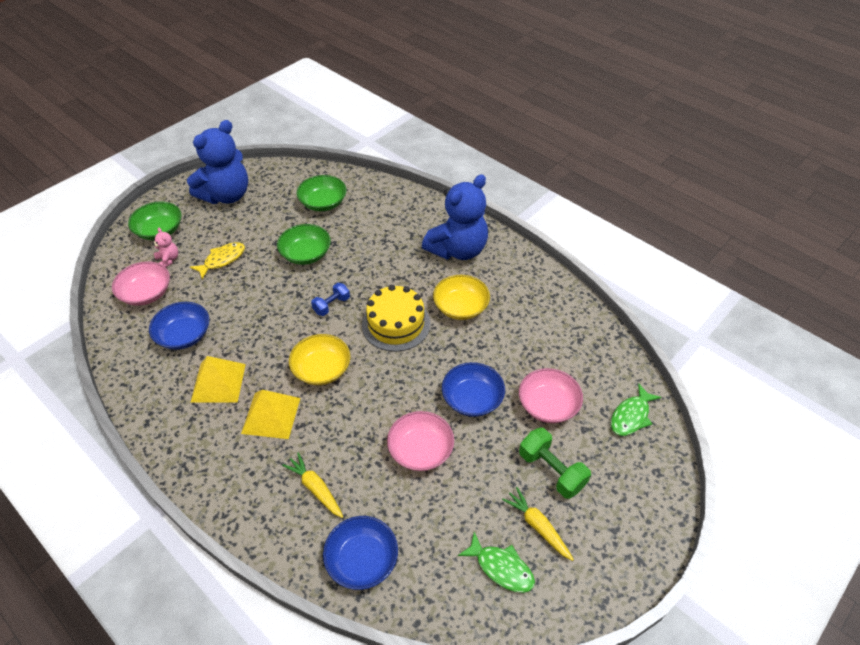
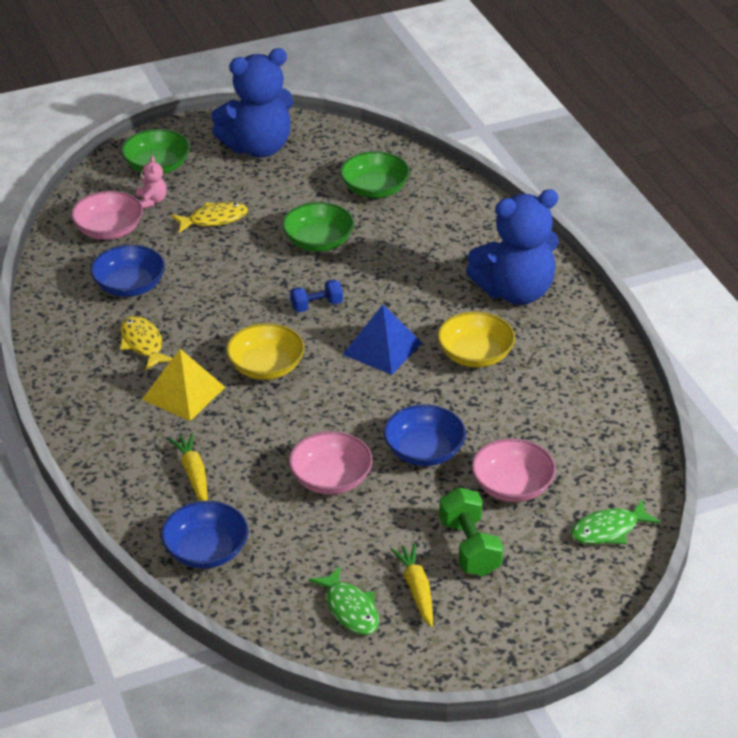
camera: 25 degrees right, 10 degrees down
(218, 382) = (143, 344): yellow pyramid -> yellow fish
(396, 324) = (382, 348): yellow cake -> blue pyramid

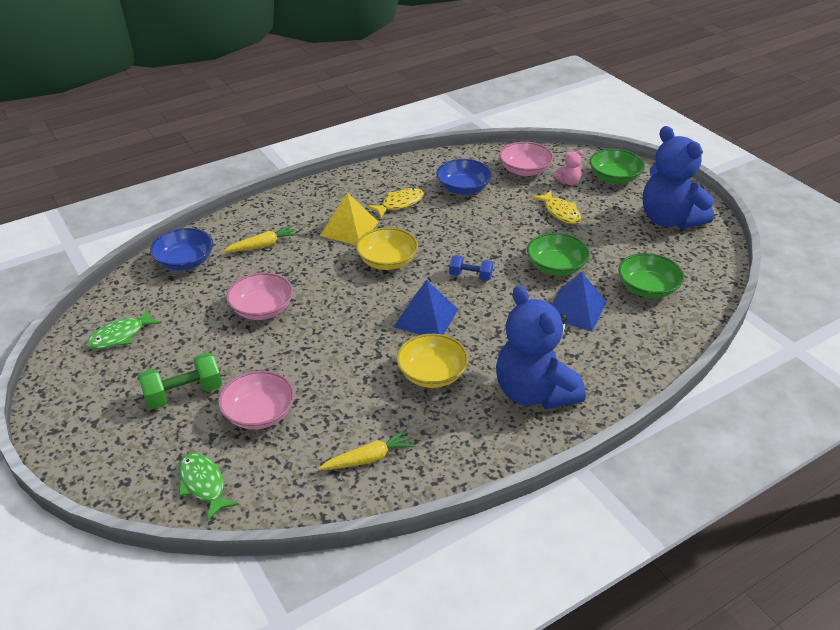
camera: 80 degrees right, 0 degrees up
(316, 306) = (470, 276): blue dumbbell -> blue dumbbell turned 45 degrees counterclockwise
(396, 242) = (575, 309): none -> blue pyramid
(416, 589) = (137, 368): yellow carrot -> yellow carrot (369, 458)
(424, 451) = (299, 355): blue bowl -> none

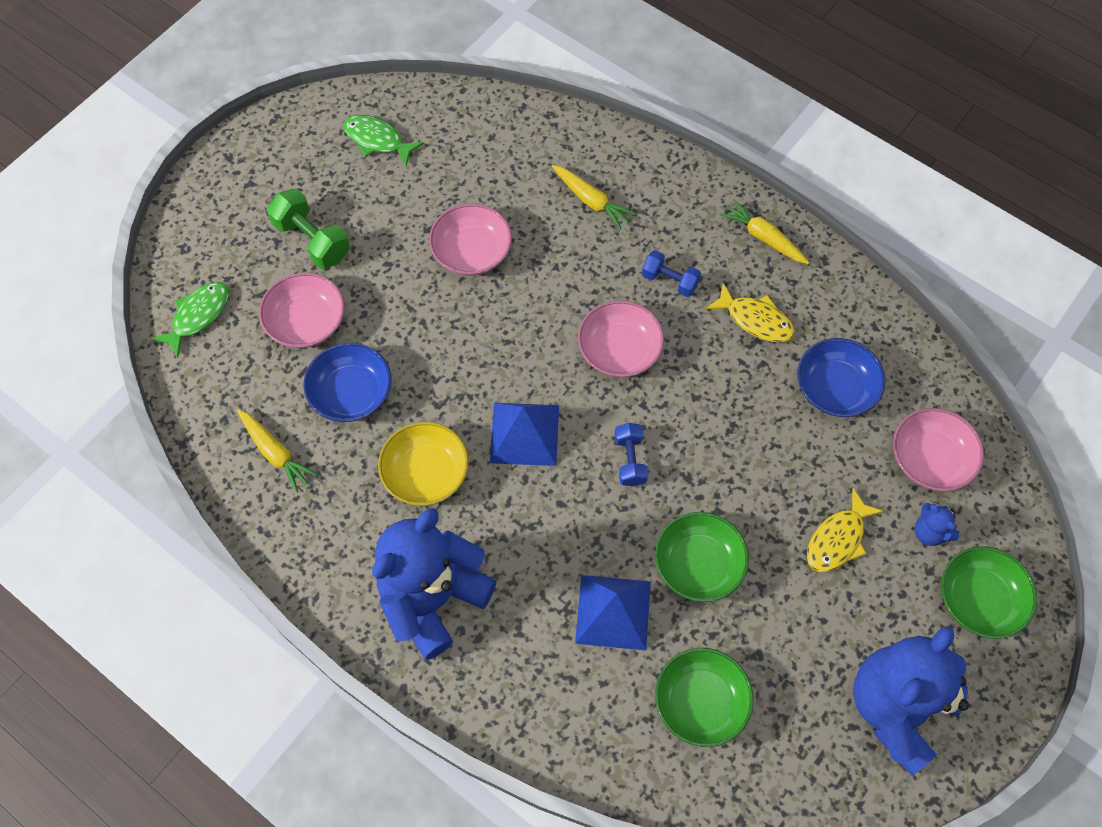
camera: 70 degrees right, 25 degrees up
(185, 262) = (525, 136): blue bowl -> blue bowl (351, 393)
(344, 186) = (763, 237): none -> yellow carrot
(349, 228) = (669, 281): yellow pyramid -> blue dumbbell
(387, 261) = (619, 350): yellow bowl -> pink bowl
(568, 182) = (929, 532): pink teddy bear -> blue teddy bear

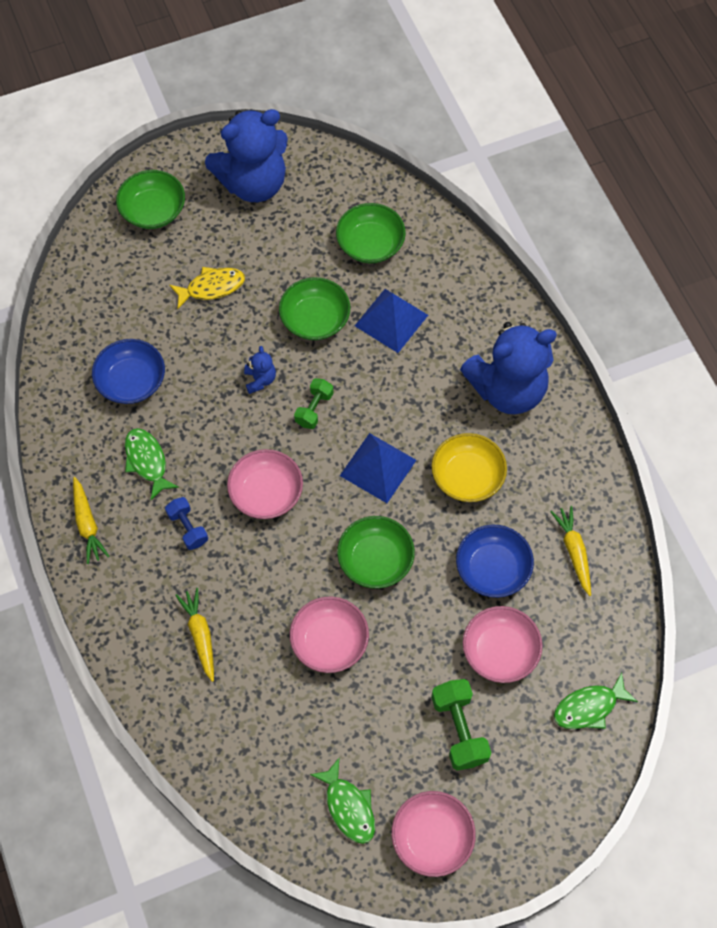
camera: 150 degrees left, 0 degrees up
(472, 343) = (375, 560): none -> green bowl
(630, 460) = (314, 409): blue dumbbell -> green dumbbell
(755, 320) = (147, 461): yellow fish -> green fish
(929, 532) = (149, 261): blue teddy bear -> blue teddy bear (260, 380)
(930, 459) = (108, 302): pink bowl -> pink bowl (432, 837)

